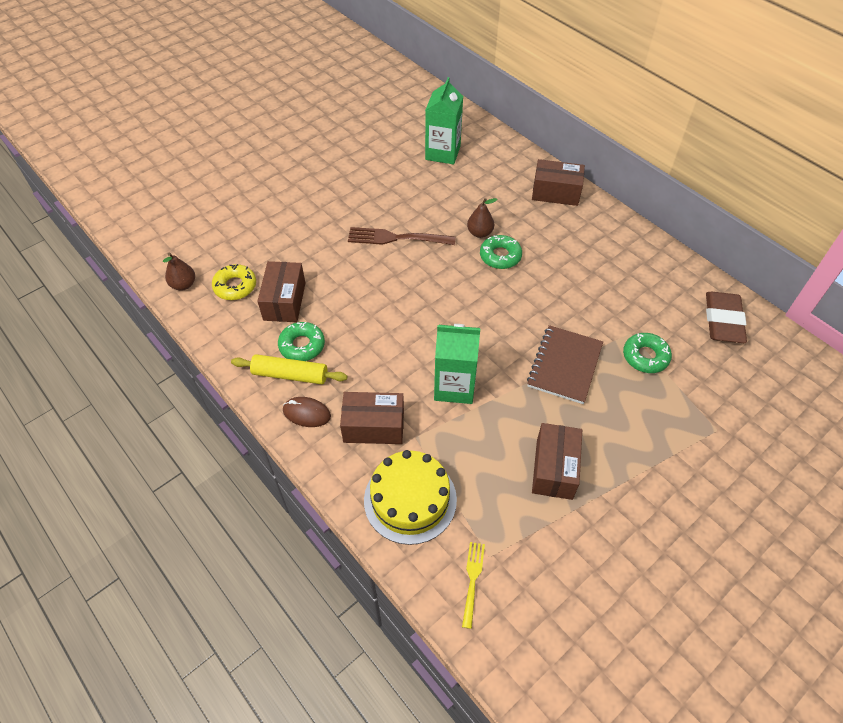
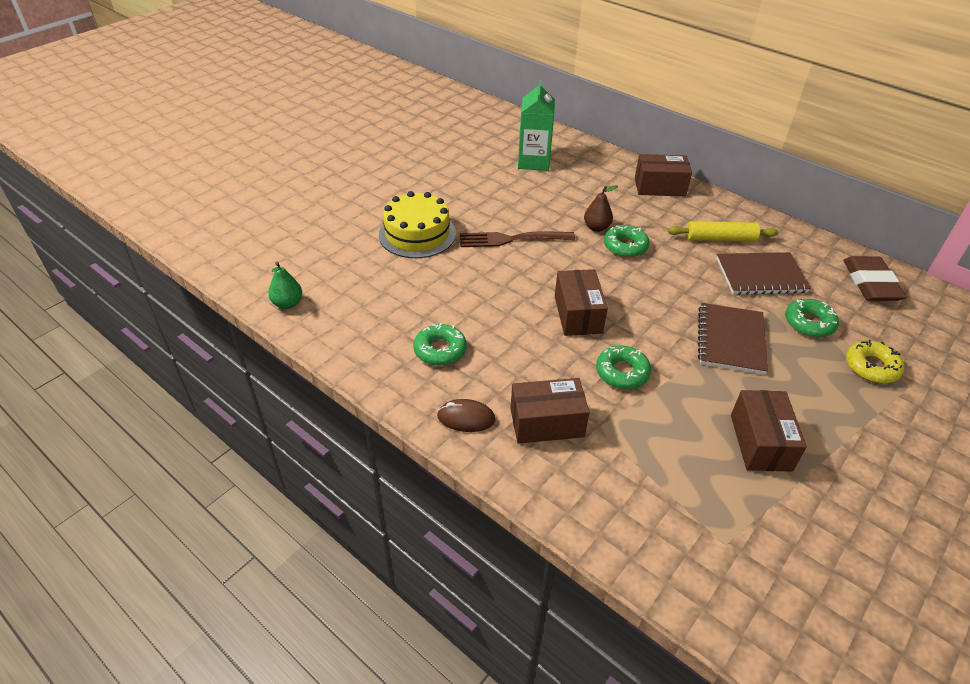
camera: 10 degrees left, 10 degrees down
(183, 285) = (288, 303): brown pear -> green pear
(235, 286) = (347, 299): yellow donut -> yellow donut (871, 367)
(284, 301) = (407, 309): brown box -> brown box (578, 314)
(290, 374) = (435, 380): yellow rolling pin -> yellow rolling pin (720, 238)
(410, 499) = (614, 494): yellow cake -> yellow cake (417, 234)
(454, 386) = (622, 372): green carton -> green donut
(472, 581) = (717, 574): yellow fork -> none
(618, 301) = (760, 276): none -> brown notebook

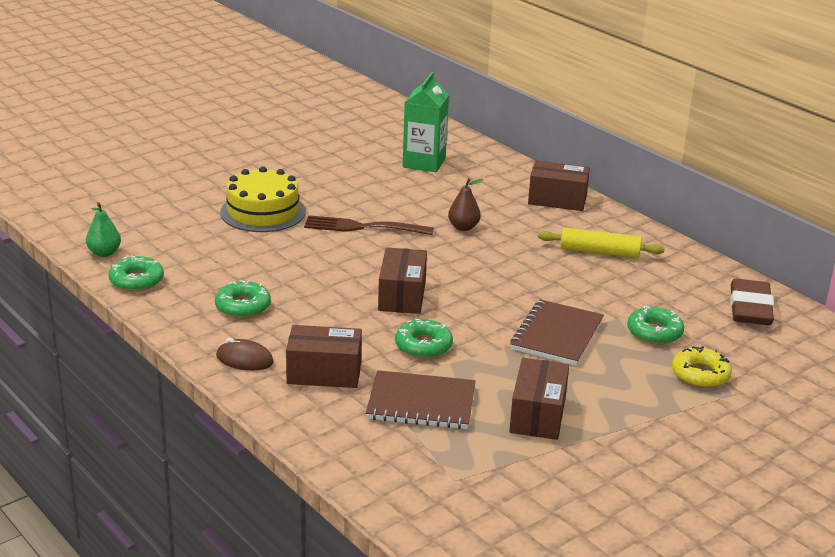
camera: 10 degrees right, 15 degrees down
(625, 246) = (486, 246): green donut -> green donut (136, 280)
(760, 276) = (625, 288): brown notebook -> brown notebook (421, 403)

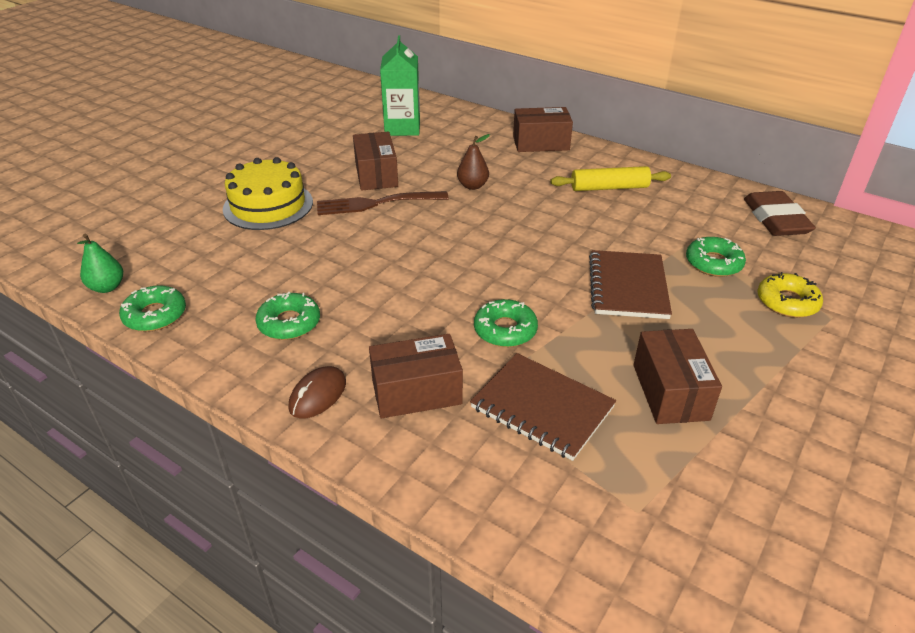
camera: 15 degrees left, 10 degrees up
(244, 359) = (318, 395): brown mouse -> brown mouse turned 60 degrees counterclockwise
(402, 296) = (452, 273): brown box -> brown box (376, 175)
(421, 403) = (542, 407): brown notebook -> brown notebook turned 45 degrees clockwise

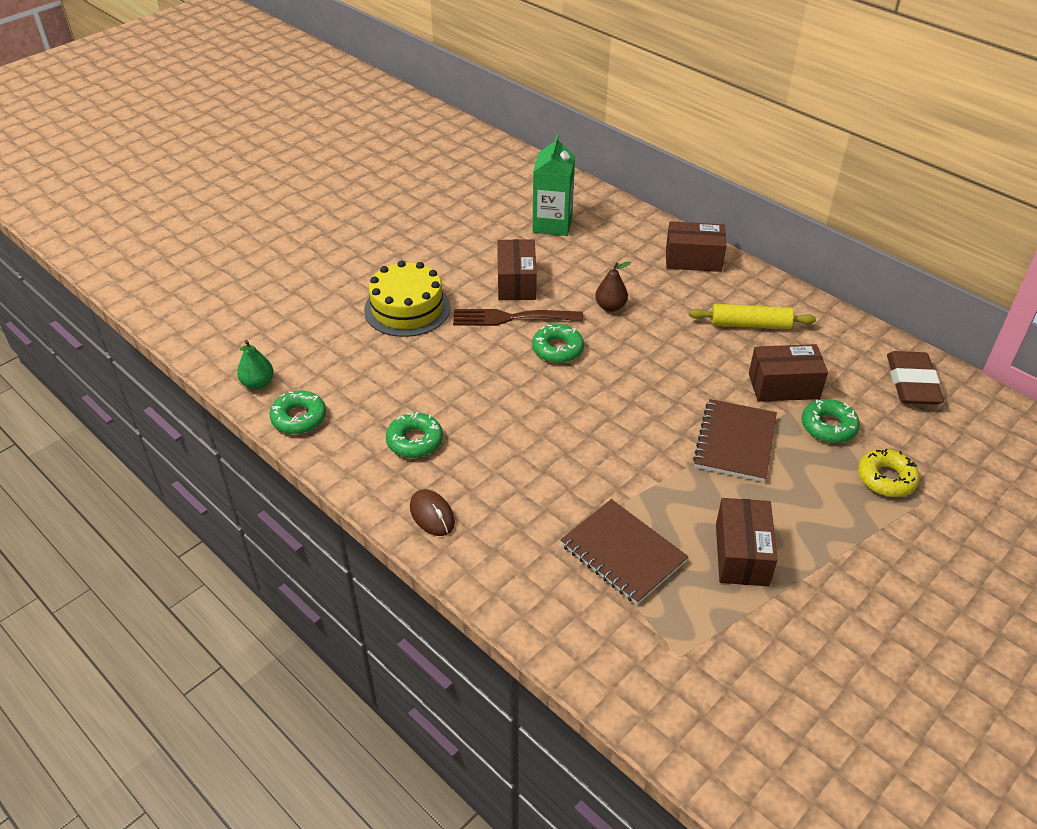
camera: 10 degrees right, 5 degrees up
(318, 395) = (432, 515): brown mouse -> brown mouse turned 75 degrees counterclockwise
(416, 392) = (516, 523): brown box -> brown box (783, 386)
(505, 330) = (607, 473): green donut -> green donut (557, 349)

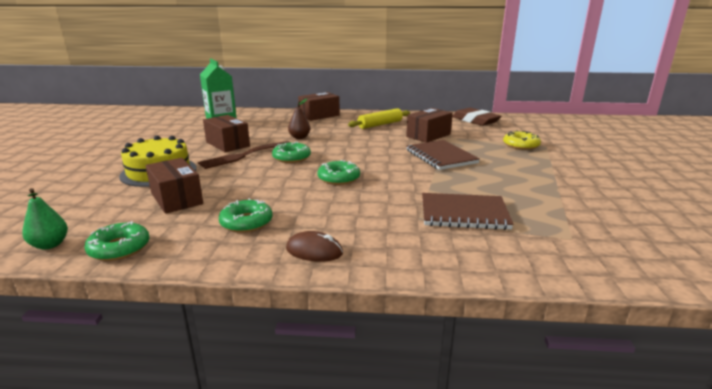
camera: 40 degrees left, 20 degrees down
(741, 554) = (517, 189): brown box -> brown box (176, 198)
(828, 426) = (469, 140): green donut -> green donut (338, 178)

